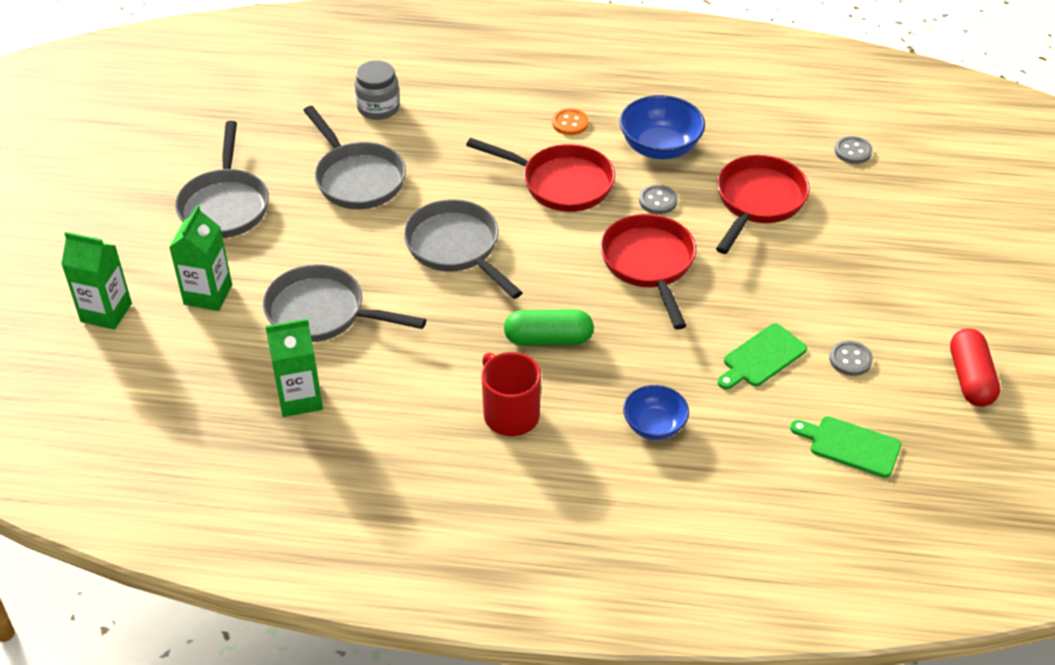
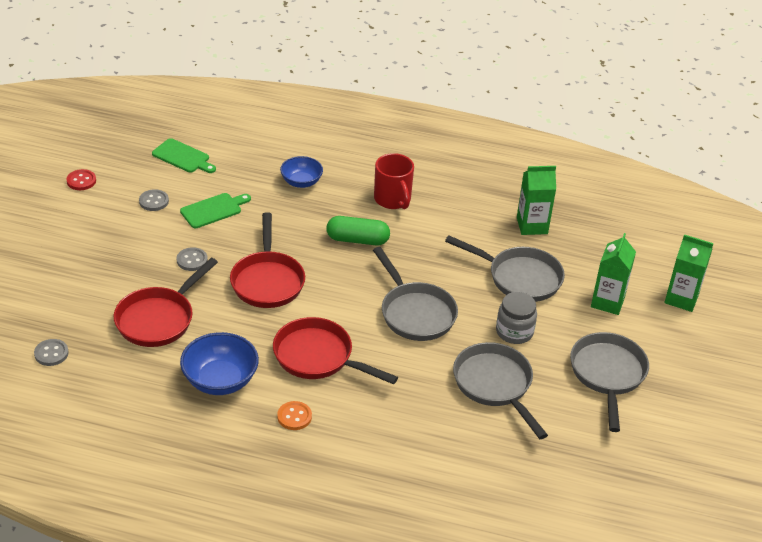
camera: 175 degrees left, 5 degrees down
(378, 108) = (475, 459): grey jar -> grey jar (514, 332)
(658, 201) = (241, 331): grey button -> grey button (192, 260)
(970, 378) = (81, 181): red capsule -> red button

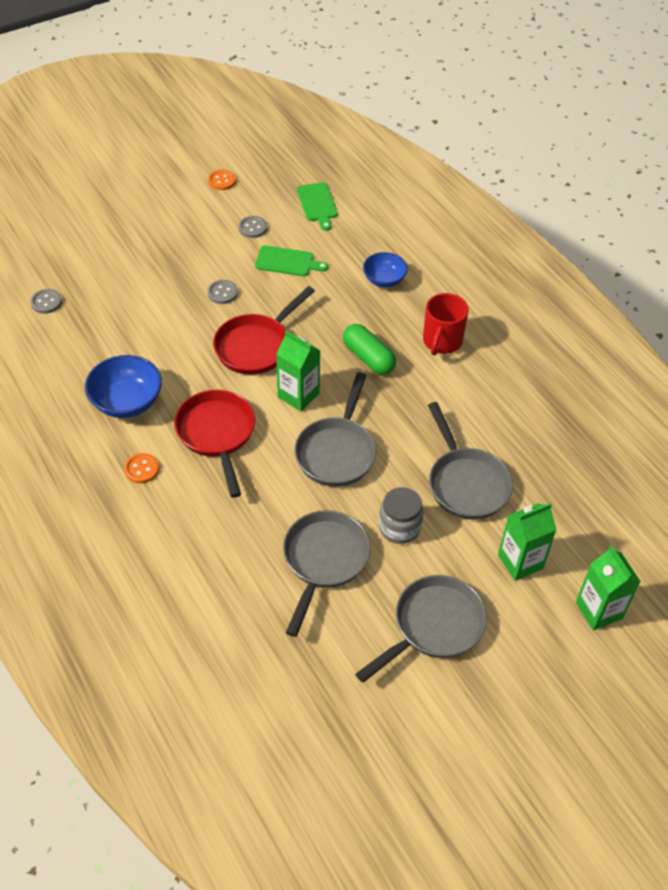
camera: 45 degrees right, 10 degrees up
(81, 181) = (222, 181): red button -> orange button
(158, 319) = (144, 324): red pan -> none
(532, 225) = (539, 444): green carton -> green carton (298, 395)

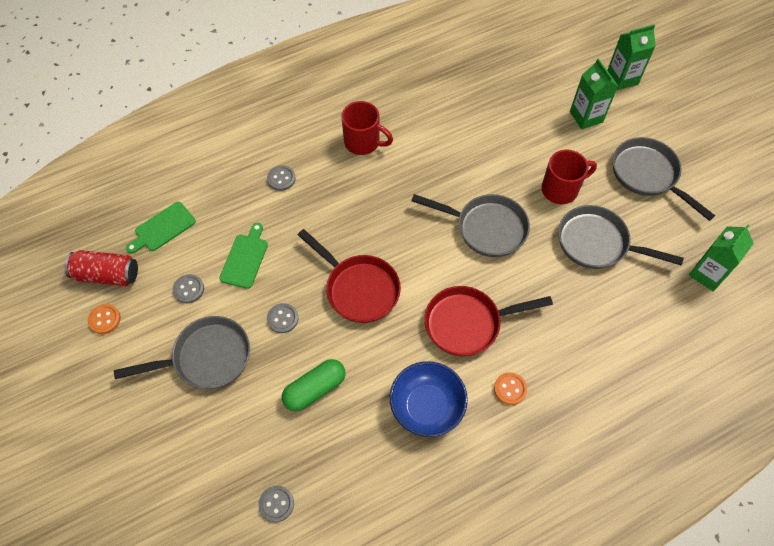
camera: 85 degrees left, 10 degrees up
(266, 176) = (107, 275): none -> red can
(298, 395) = (422, 255): green carton -> green carton (707, 274)
(317, 204) = (163, 228): green cutting board -> green cutting board turned 150 degrees clockwise
(368, 358) = (379, 198): green capsule -> green capsule (315, 389)
(384, 280) = (281, 179): blue bowl -> grey button
(399, 527) = (561, 189): grey jar -> red mug
(466, 483) = (516, 141): grey pan -> grey pan (206, 358)

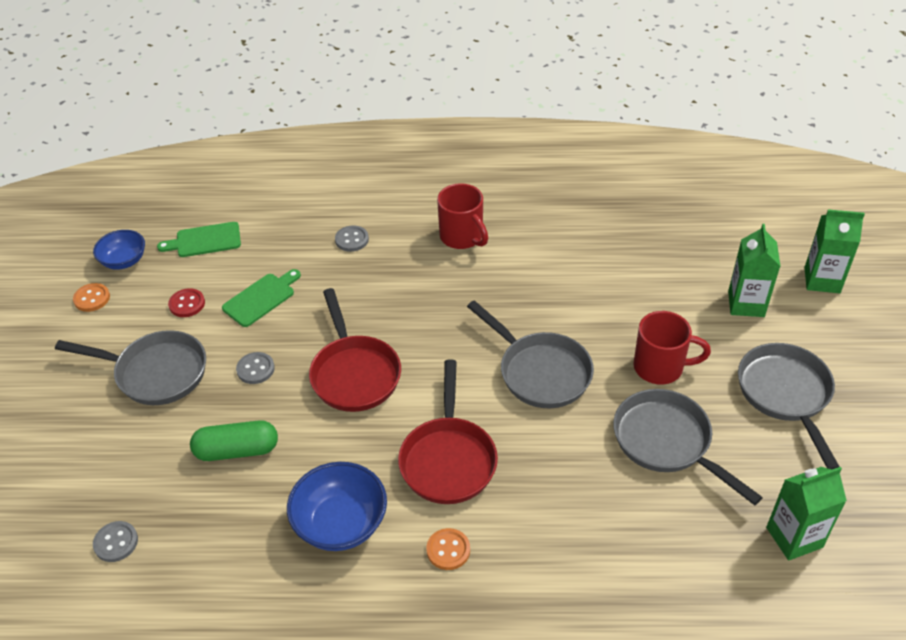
camera: 30 degrees right, 15 degrees down
(107, 275) = (124, 261): red can -> blue bowl
(188, 289) = (187, 304): grey button -> red button
(467, 323) = (448, 459): red pan -> red pan turned 105 degrees counterclockwise

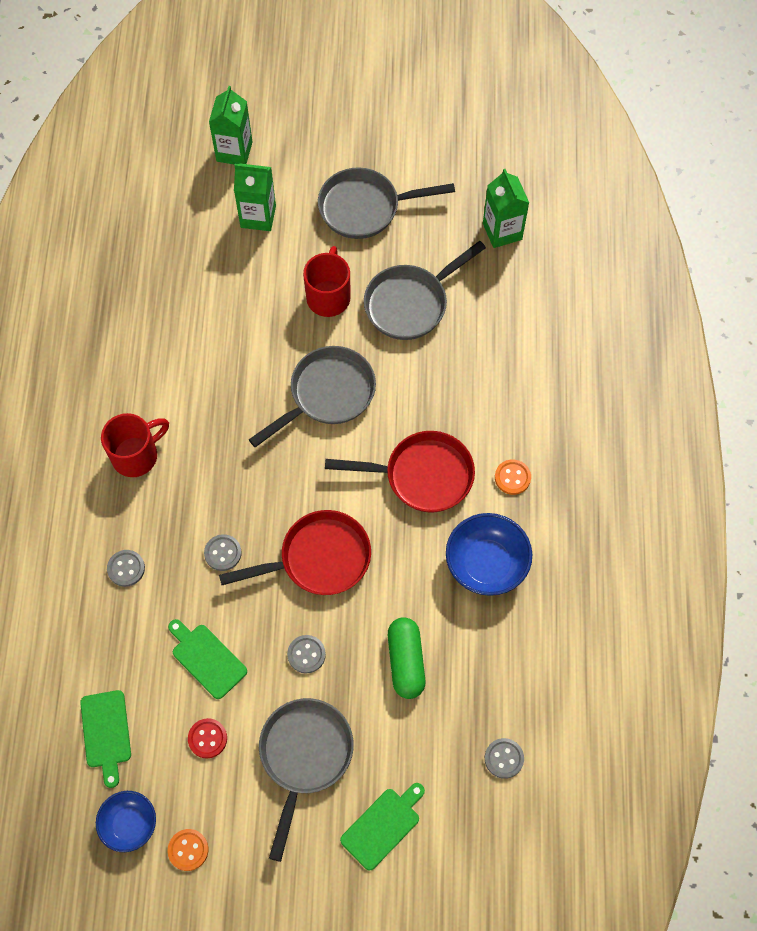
camera: 90 degrees left, 20 degrees up
(74, 436) = (382, 826): none -> green cutting board
(363, 302) = (223, 553): none -> grey button

